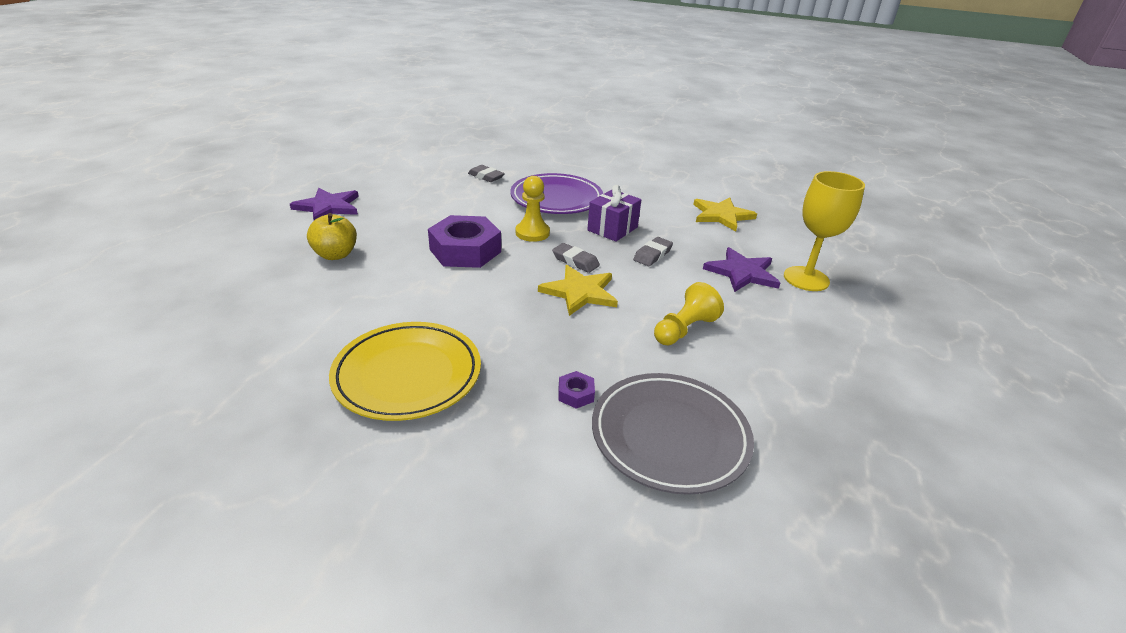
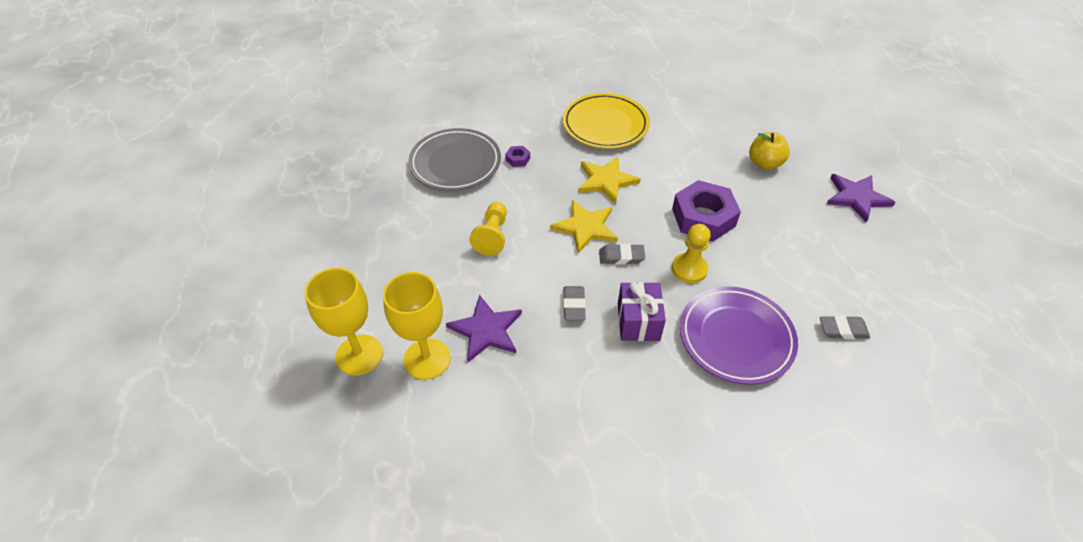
camera: 145 degrees right, 15 degrees up
(721, 215) = (561, 431): yellow star -> yellow star (606, 180)
(872, 305) = (359, 355): none -> yellow goblet

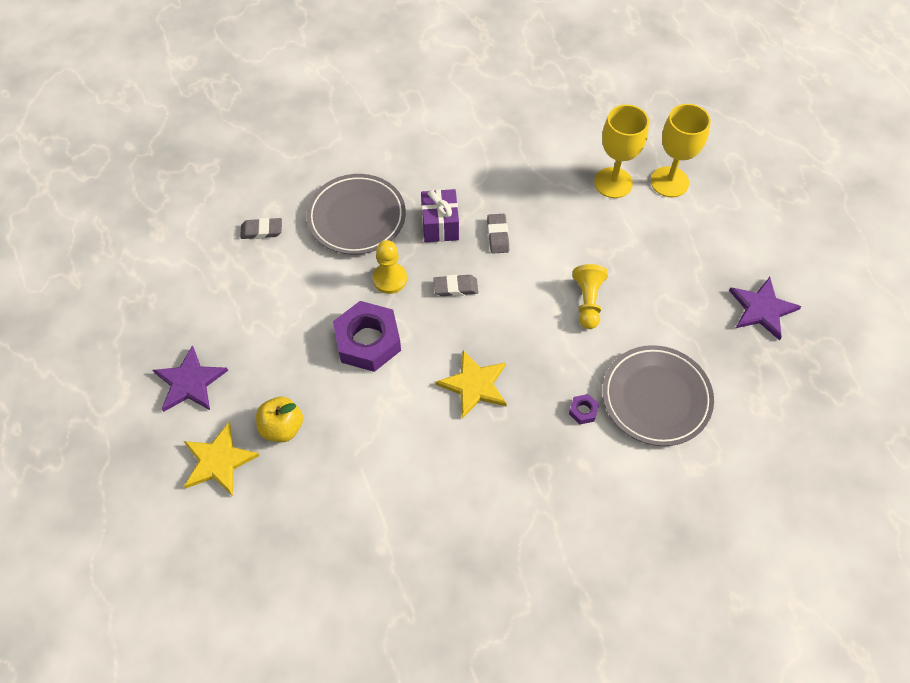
camera: 175 degrees right, 10 degrees up
(486, 330) = (571, 209): purple star -> purple star (762, 309)
(585, 227) = (493, 319): yellow star -> yellow star (218, 461)
(605, 125) = (479, 482): yellow plate -> none
(736, 337) = (356, 217): purple plate -> grey plate

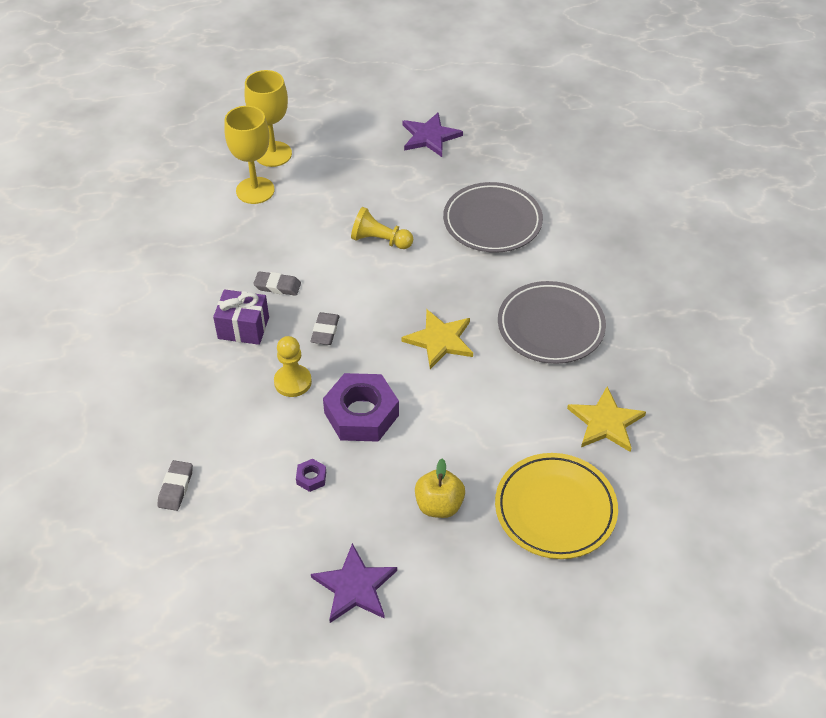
camera: 75 degrees left, 10 degrees down
(218, 461) = (461, 569): yellow star -> yellow star (605, 422)
(297, 529) = (555, 509): none -> yellow plate
(356, 217) = (200, 396): grey plate -> grey plate (550, 326)
(583, 411) = (490, 271): purple nut -> purple nut (311, 478)

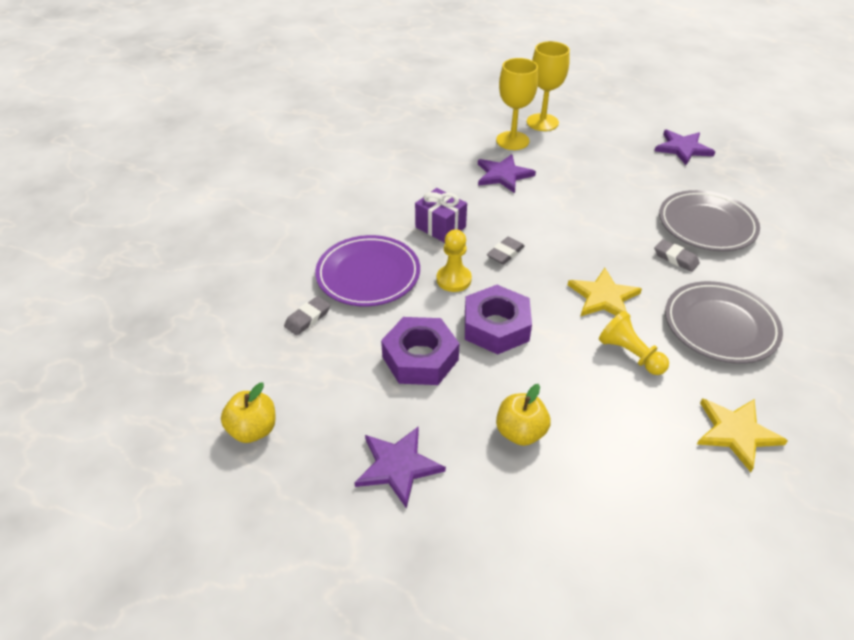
camera: 30 degrees right, 5 degrees down
(202, 620) = (253, 430): none -> yellow apple
(205, 414) = (368, 275): none -> purple plate
(270, 238) = (503, 175): none -> purple star
(277, 286) = (487, 208): grey eraser -> grey eraser (675, 258)
(311, 478) = (420, 358): purple nut -> purple nut, size x2.40
(380, 240) = (594, 205): yellow pawn -> yellow pawn (630, 354)
(555, 509) = (637, 490): yellow plate -> none

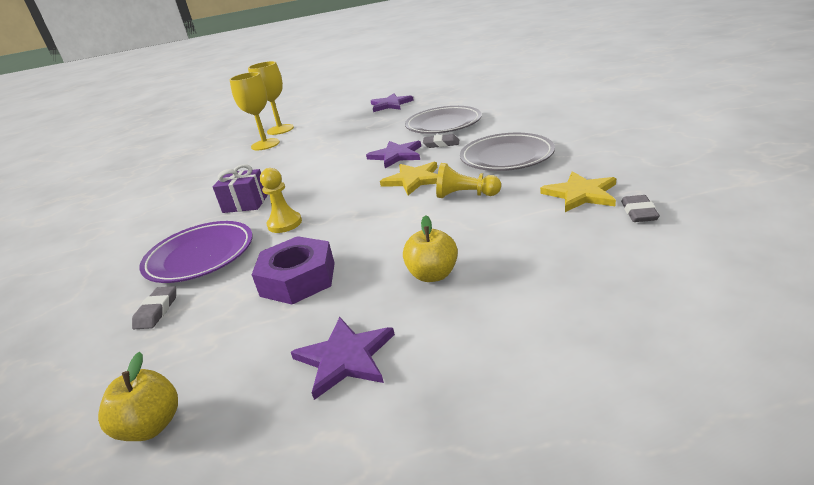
camera: 30 degrees left, 15 degrees down
(496, 327) = (348, 230): purple nut -> none
(503, 175) = (274, 160): purple star -> purple star (396, 155)
(505, 253) = (315, 193): grey eraser -> grey eraser (639, 212)

